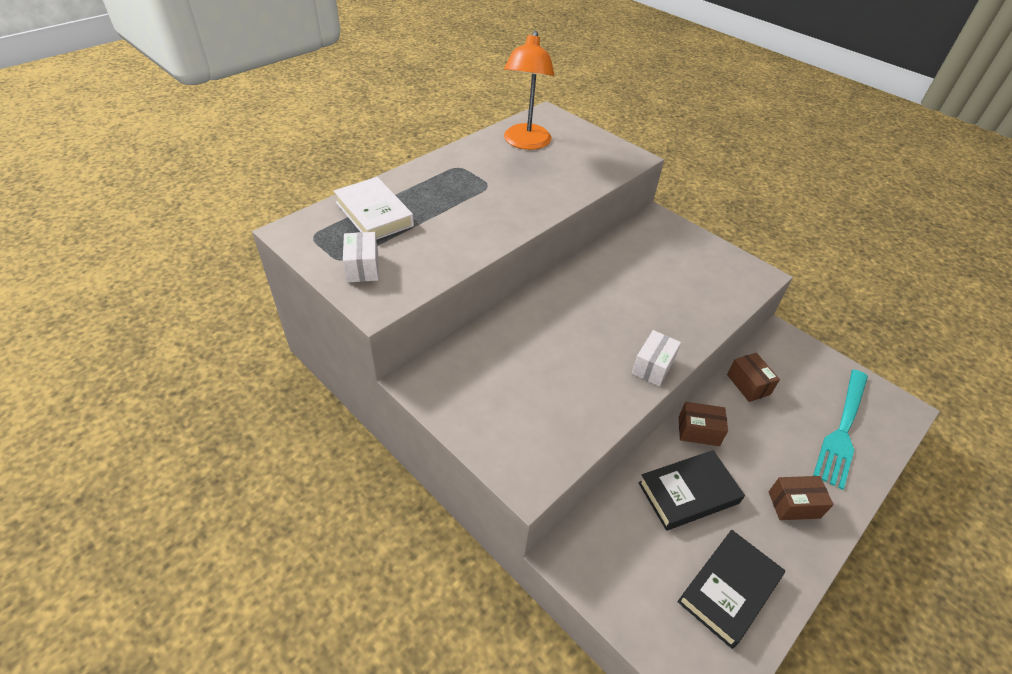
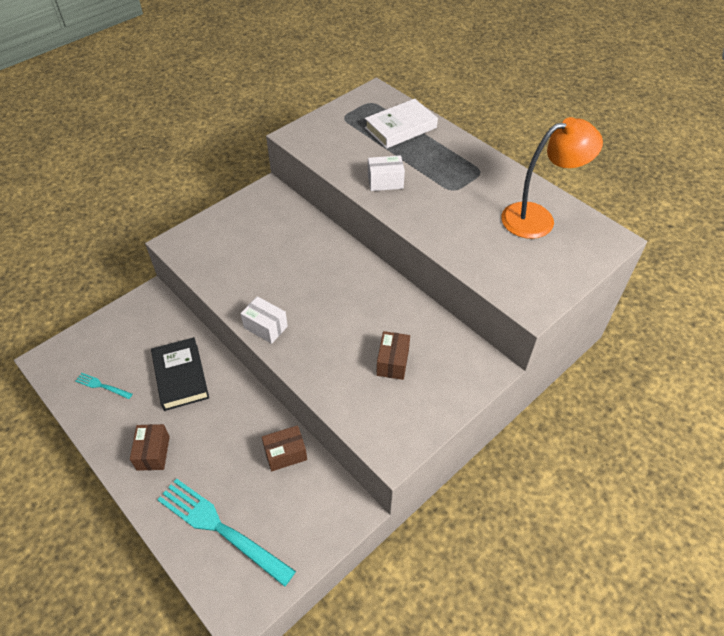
camera: 95 degrees right, 5 degrees up
(363, 267) = (335, 127): white box -> white box (385, 182)
(525, 143) = (538, 218): orange lamp -> orange lamp turned 150 degrees clockwise
(698, 431) = (237, 397): brown box -> brown box (392, 362)
(728, 589) = (101, 386): black book -> turquoise fork

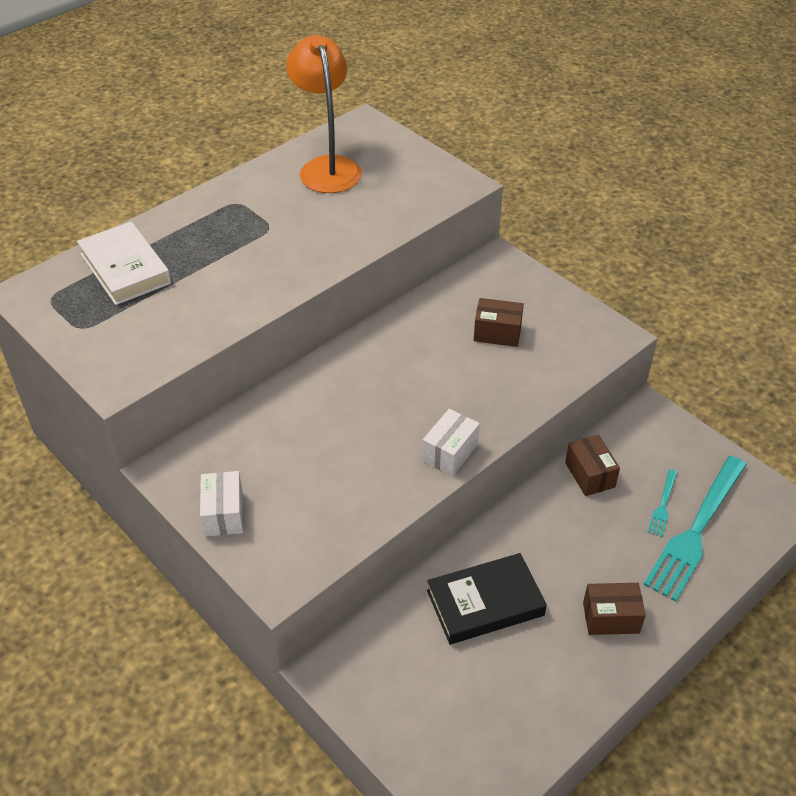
camera: 90 degrees left, 5 degrees down
(101, 386) = (509, 709): turquoise fork -> turquoise fork (663, 505)
(385, 182) = (244, 285): white box -> white box (224, 514)

